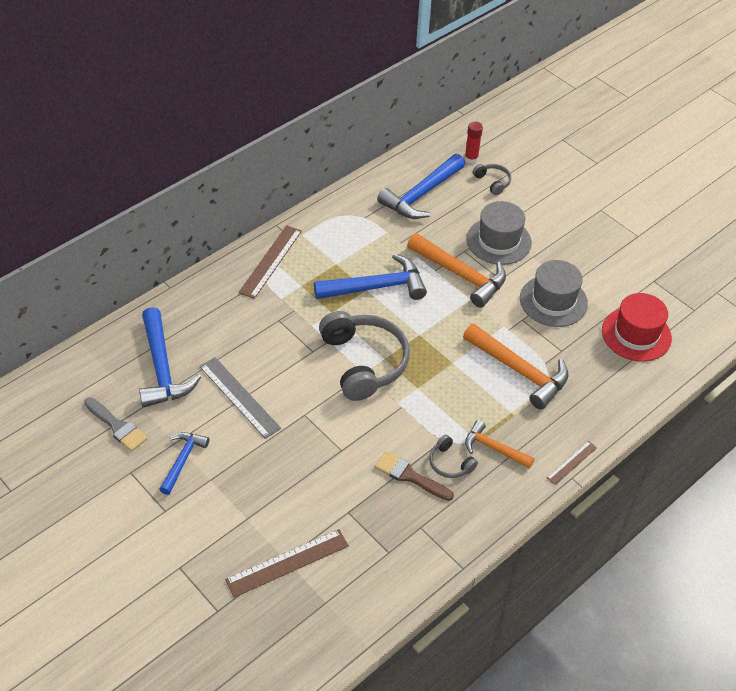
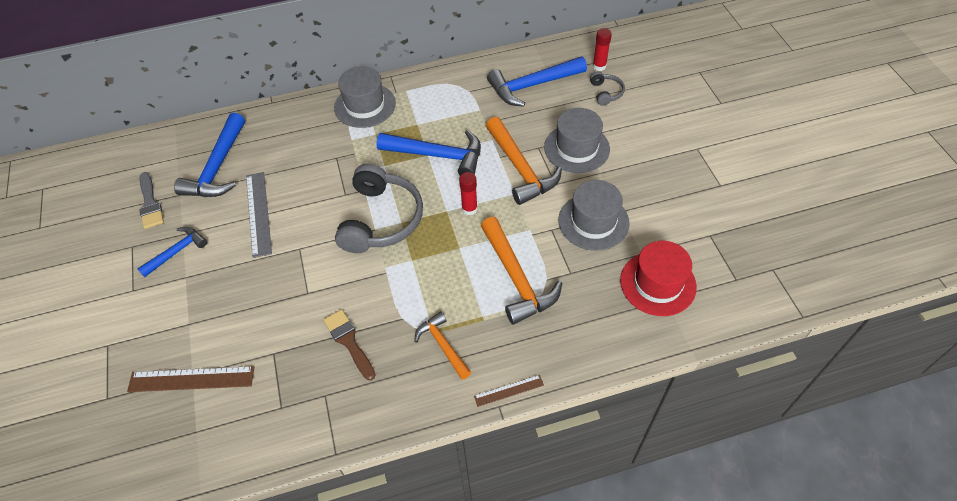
camera: 30 degrees right, 5 degrees up
(271, 261) = (365, 105): brown ruler -> grey hat
(439, 325) = (469, 209): none -> red glue stick
(450, 463) = (393, 343): grey headphones -> none

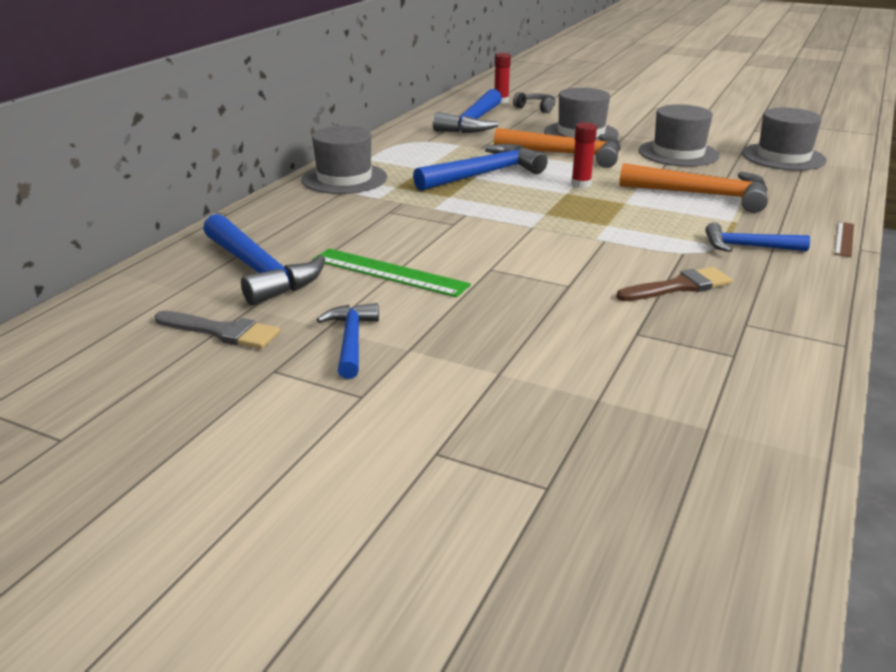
camera: 50 degrees left, 25 degrees down
(191, 379) = (605, 401): brown ruler -> none
(258, 213) = (389, 272): grey ruler -> green ruler
(349, 341) = (679, 286): brown brush -> brown brush turned 150 degrees clockwise
(381, 219) = (524, 220): grey headphones -> none
(443, 345) = (748, 247): orange hammer -> blue hammer
(658, 283) = (783, 157): red hat -> grey hat

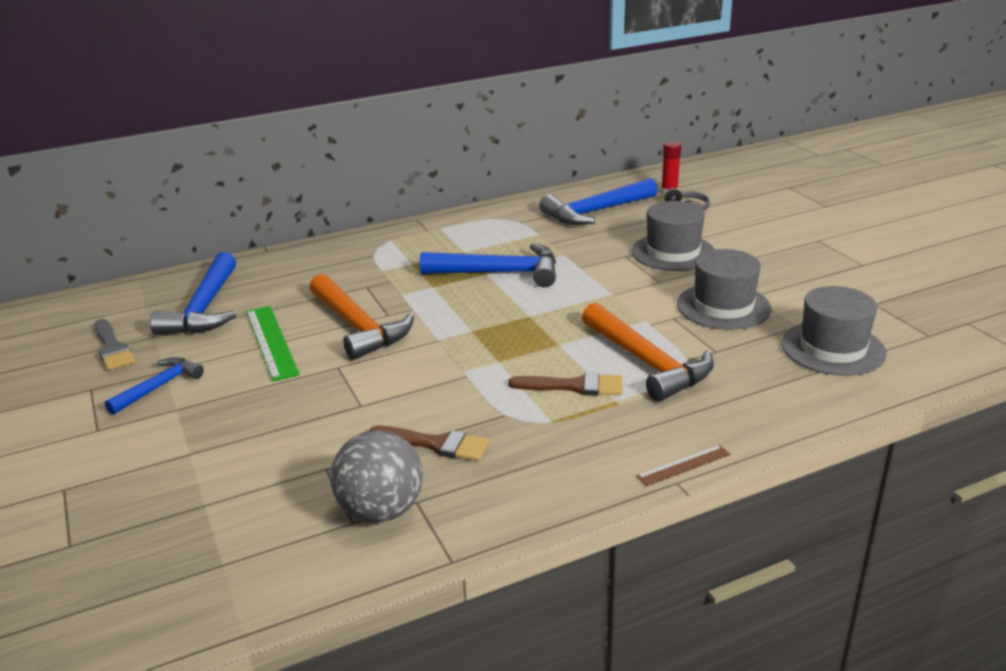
camera: 40 degrees right, 0 degrees up
(344, 178) = (391, 243): grey hat -> none
(566, 154) = (610, 273): orange hammer -> orange hammer (357, 326)
(581, 184) = (559, 311): red glue stick -> none
(689, 222) = (574, 386): none -> brown brush
(737, 339) = (381, 511): none -> grey ball
(748, 247) = (572, 433): blue hammer -> none

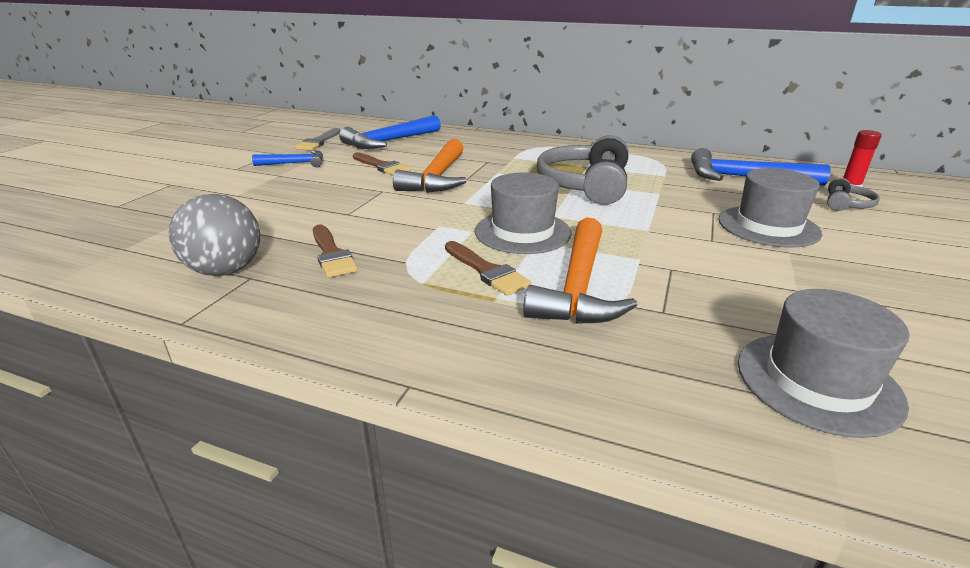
camera: 45 degrees right, 0 degrees up
(271, 342) = (381, 166): green ruler -> brown brush
(499, 273) = (585, 185): blue hammer -> grey headphones
(683, 465) = (442, 377): brown ruler -> none
(723, 306) = (743, 283): grey hat -> grey hat (522, 232)

